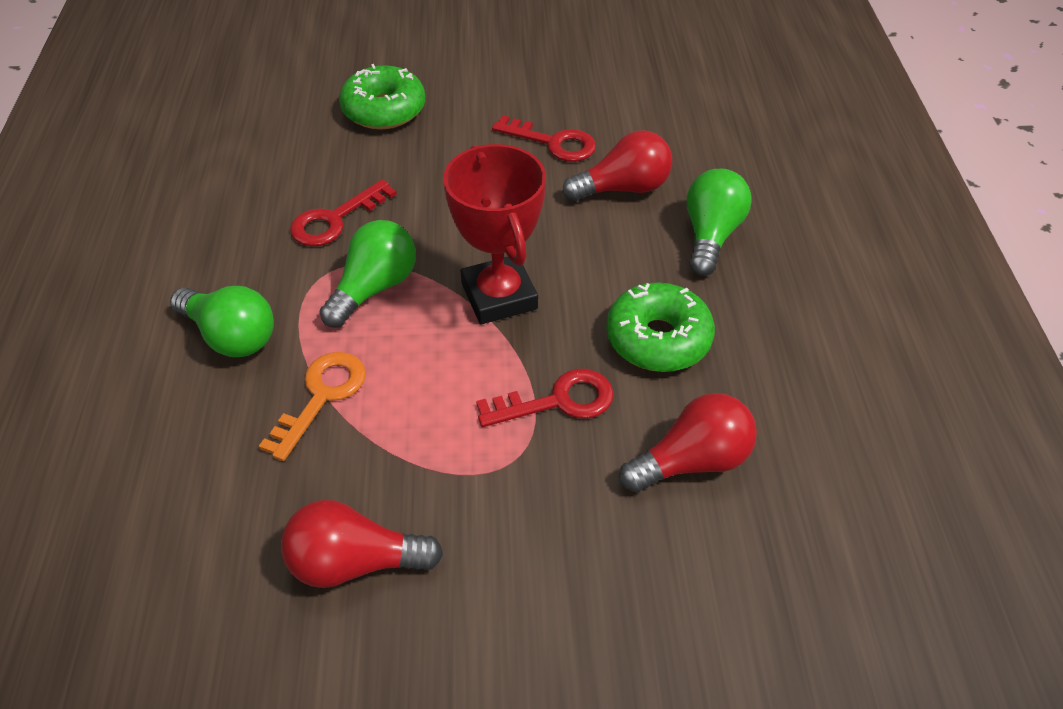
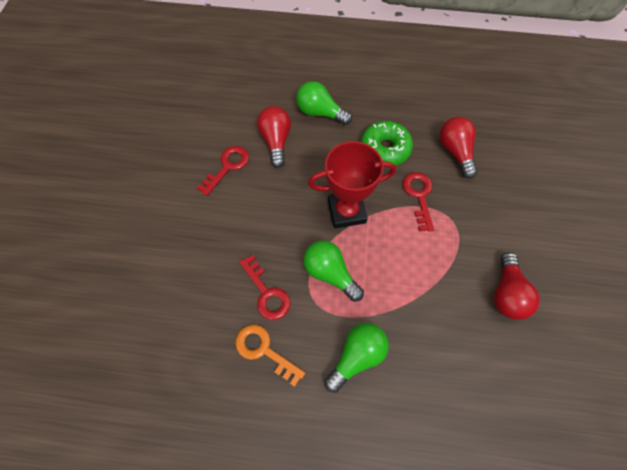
camera: 80 degrees left, 15 degrees up
(321, 396) = (407, 305): orange key -> orange key (264, 350)
(384, 110) = (163, 256): green donut -> none

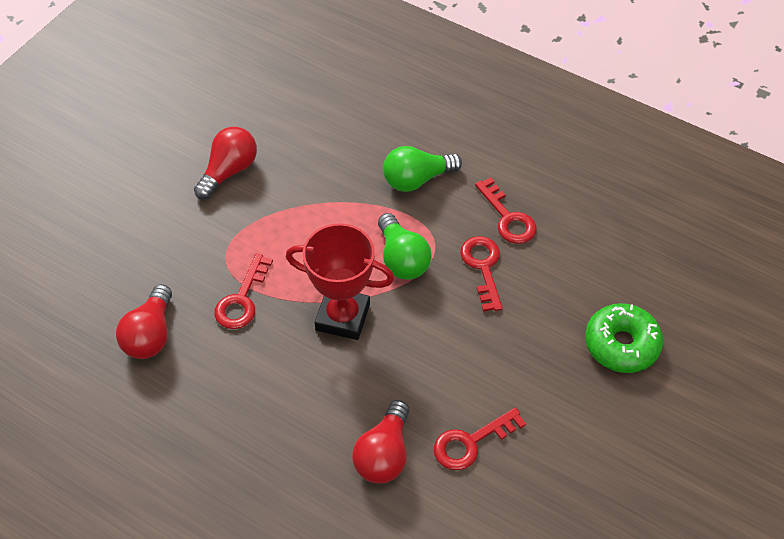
camera: 155 degrees left, 10 degrees down
(264, 350) = (508, 218): orange key -> red key
(320, 113) = (293, 475): green light bulb -> none
(385, 149) = (239, 378): green donut -> green donut (621, 344)

